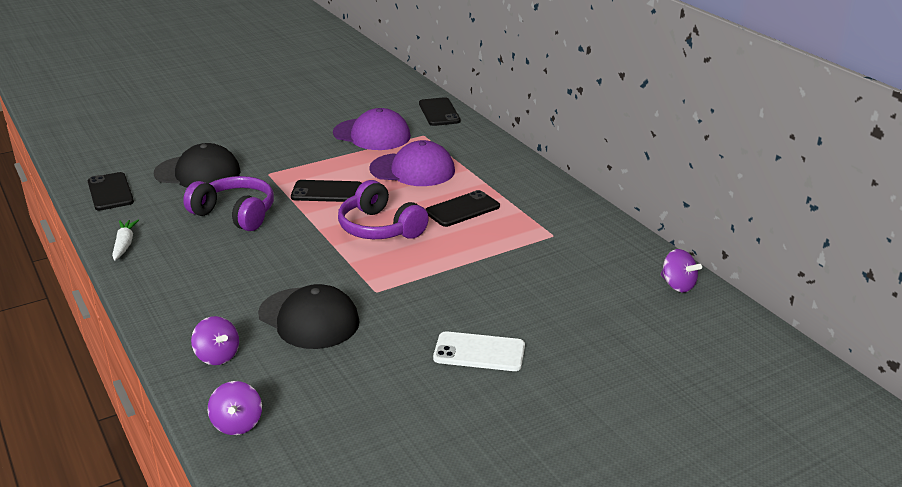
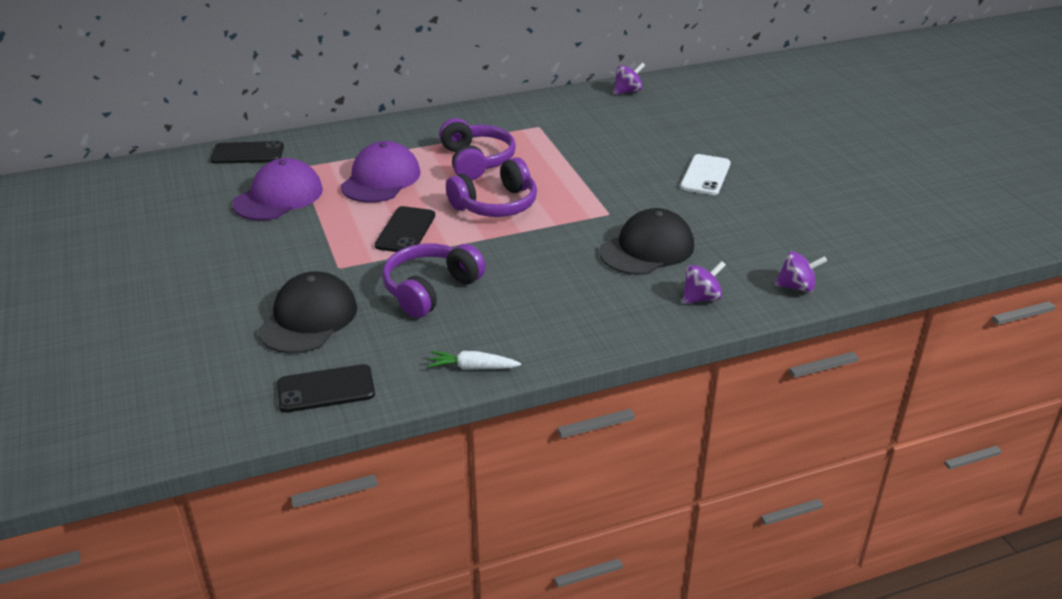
camera: 80 degrees left, 5 degrees up
(462, 209) = (476, 161): black phone -> purple headphones

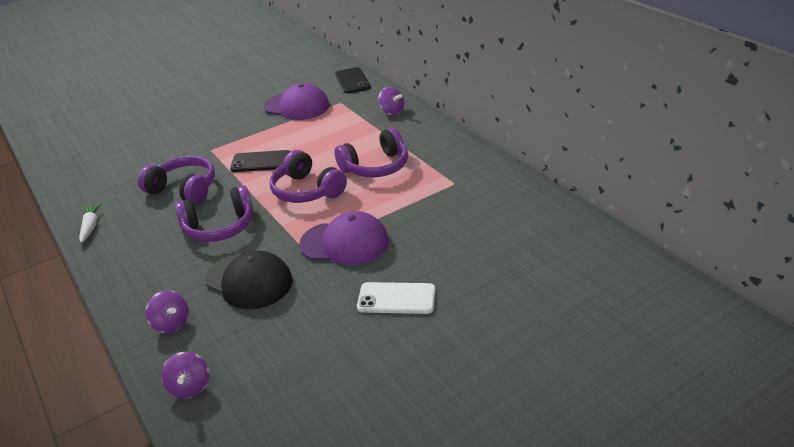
camera: 80 degrees right, 0 degrees up
(308, 318) = (151, 155): black cap -> none
(326, 389) = (78, 179): black phone -> none
(381, 179) = (332, 135): purple cap -> purple cap (344, 243)
(536, 264) = (219, 227): none -> purple headphones
(628, 91) = (563, 220): purple spinning top -> purple spinning top (392, 112)

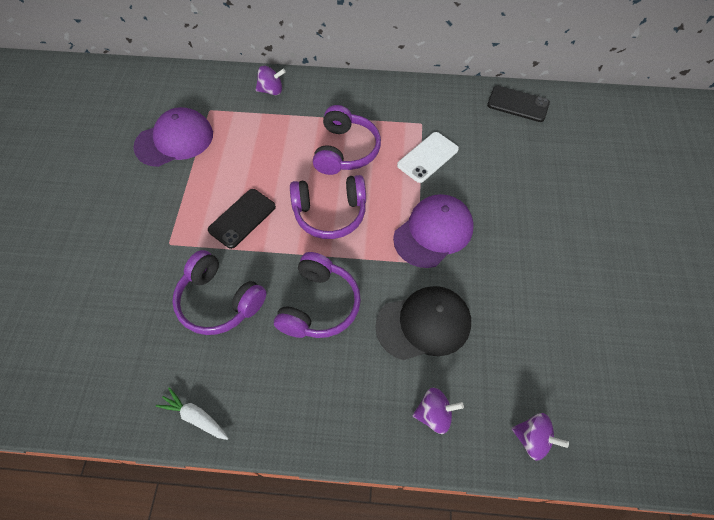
camera: 55 degrees left, 25 degrees up
(184, 189) = (219, 301): purple headphones -> purple headphones turned 120 degrees counterclockwise
(352, 81) = (182, 80): black phone -> black phone (518, 104)
(396, 299) = (533, 243): white phone -> white phone (428, 157)

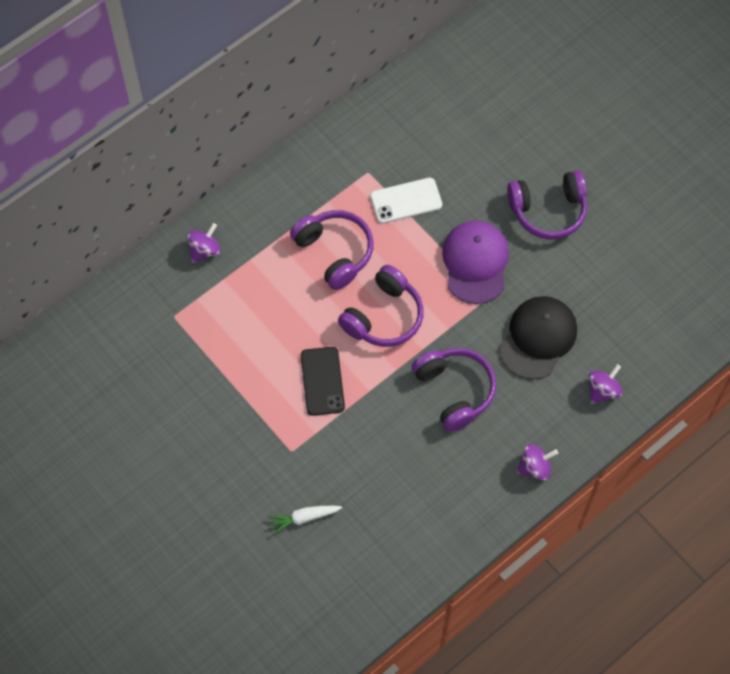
camera: 45 degrees left, 5 degrees up
(174, 140) = (181, 369): purple cap -> none
(195, 416) = (459, 535): white carrot -> white carrot (303, 518)
(219, 301) = (382, 454): purple headphones -> purple headphones (548, 211)
(428, 157) = (406, 201): white phone -> white phone turned 75 degrees clockwise
(518, 104) = (426, 85): black phone -> none
(532, 439) = (673, 350): purple spinning top -> purple spinning top (534, 467)

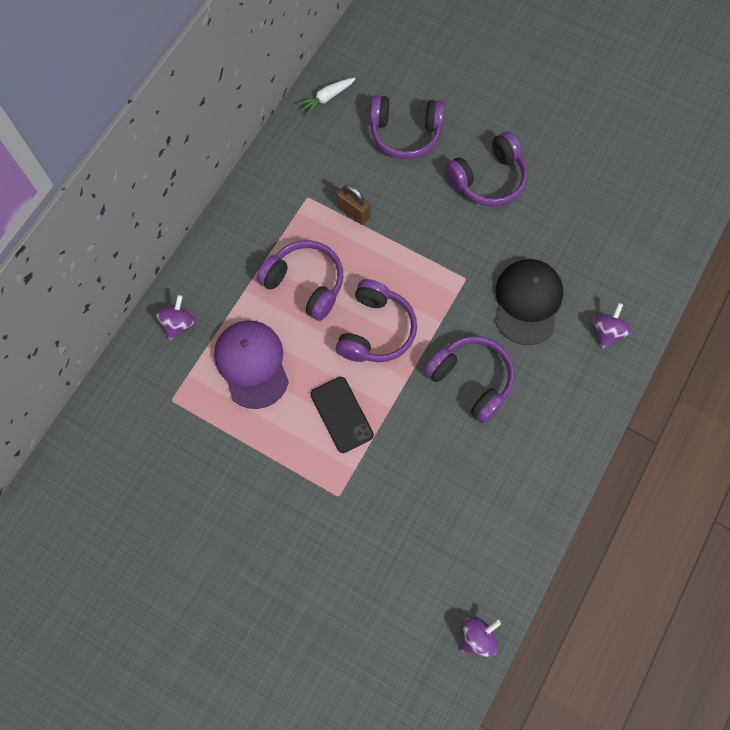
camera: 20 degrees left, 5 degrees up
(303, 518) = (376, 561): white carrot -> white carrot (326, 98)
(406, 201) = (353, 212): white phone -> brown padlock
(475, 263) = (441, 250): purple cap -> purple cap (252, 364)
(485, 141) = (405, 134): none -> purple headphones
(534, 467) = (576, 428): purple spinning top -> purple spinning top (477, 637)

